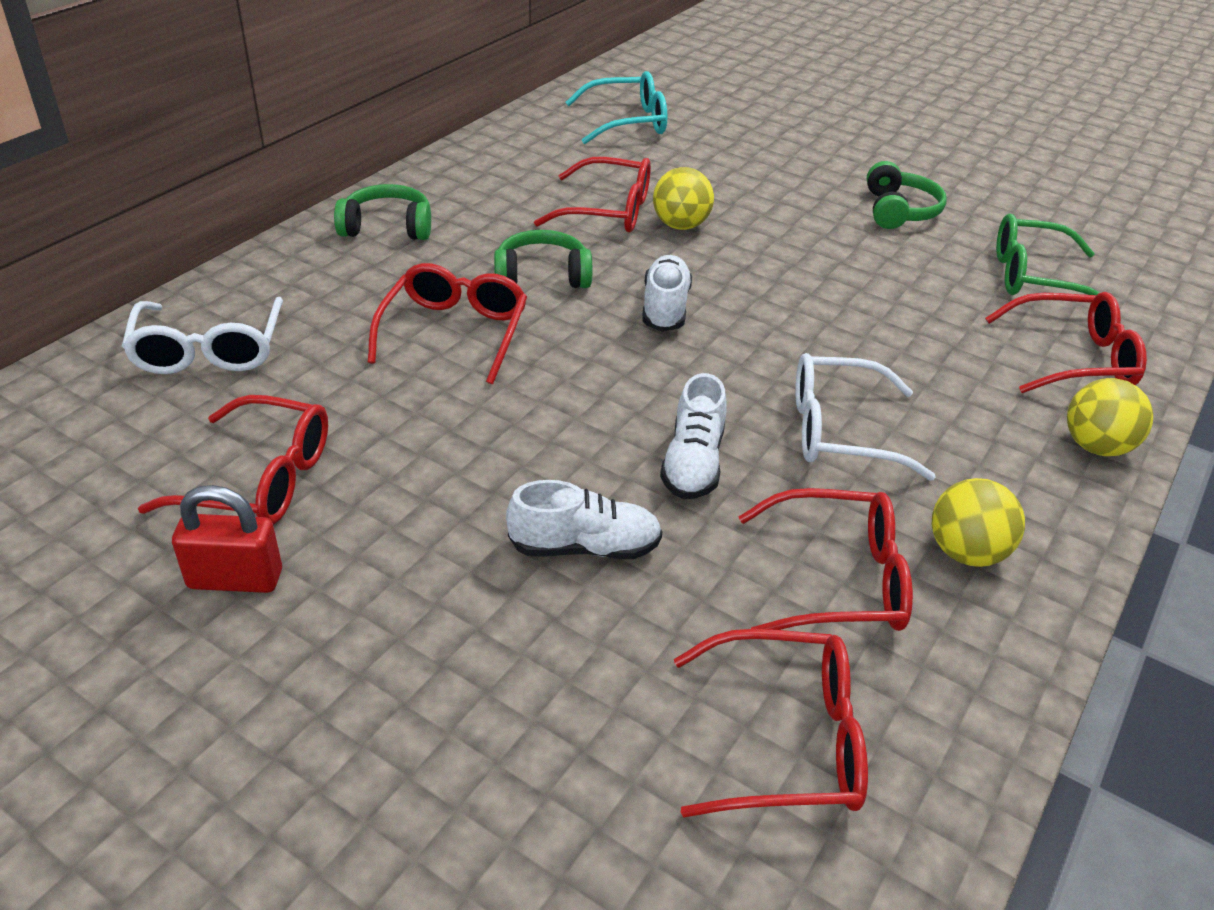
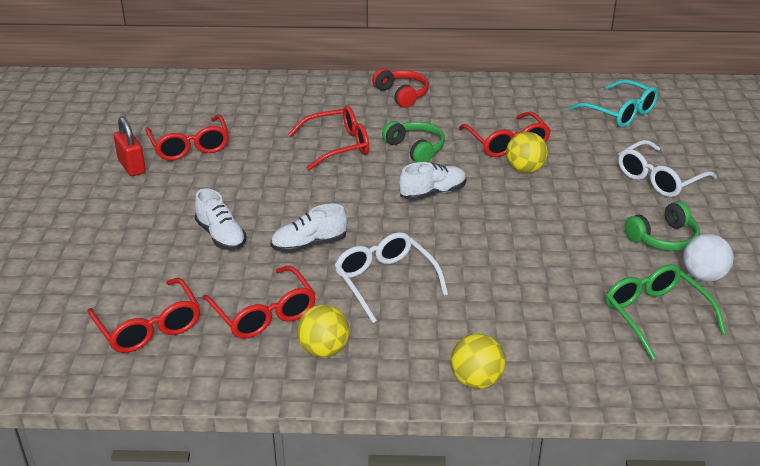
camera: 60 degrees right, 5 degrees down
(209, 350) = (257, 99): white glasses -> white glasses (659, 179)
(387, 227) = (402, 94): green headphones -> red headphones
(983, 221) = (703, 276): none -> white ball
(1073, 358) = (568, 352): red glasses -> none

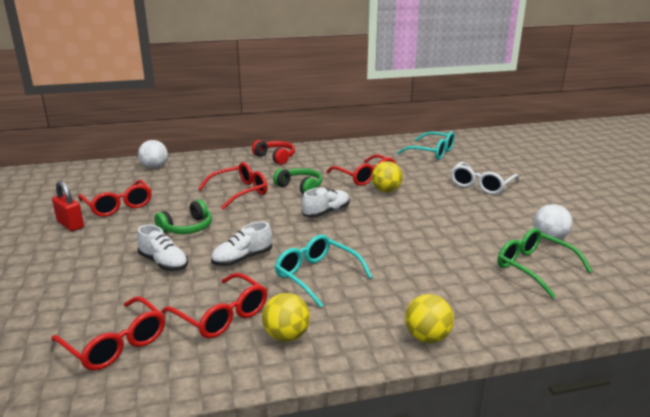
camera: 15 degrees left, 10 degrees down
(246, 91) = (154, 167): none -> white ball
(385, 281) = (316, 276): white glasses -> turquoise glasses
(663, 238) = (507, 219): green headphones -> green headphones (187, 228)

